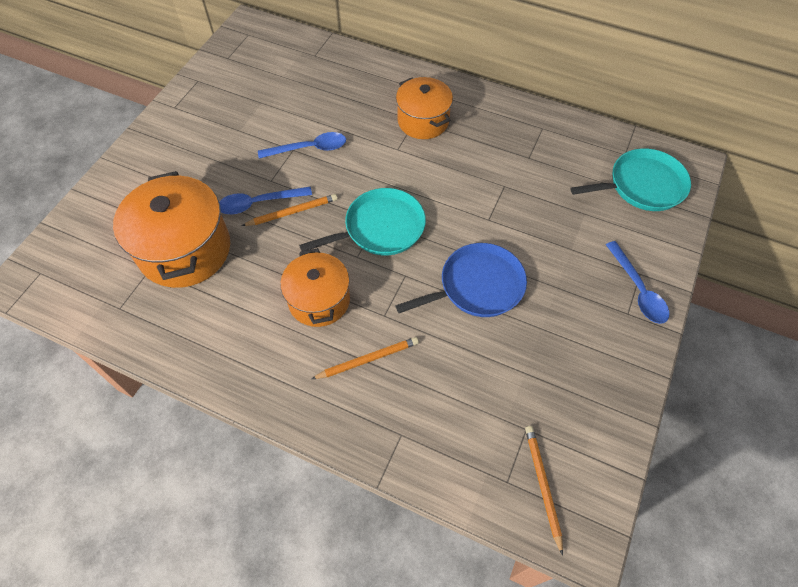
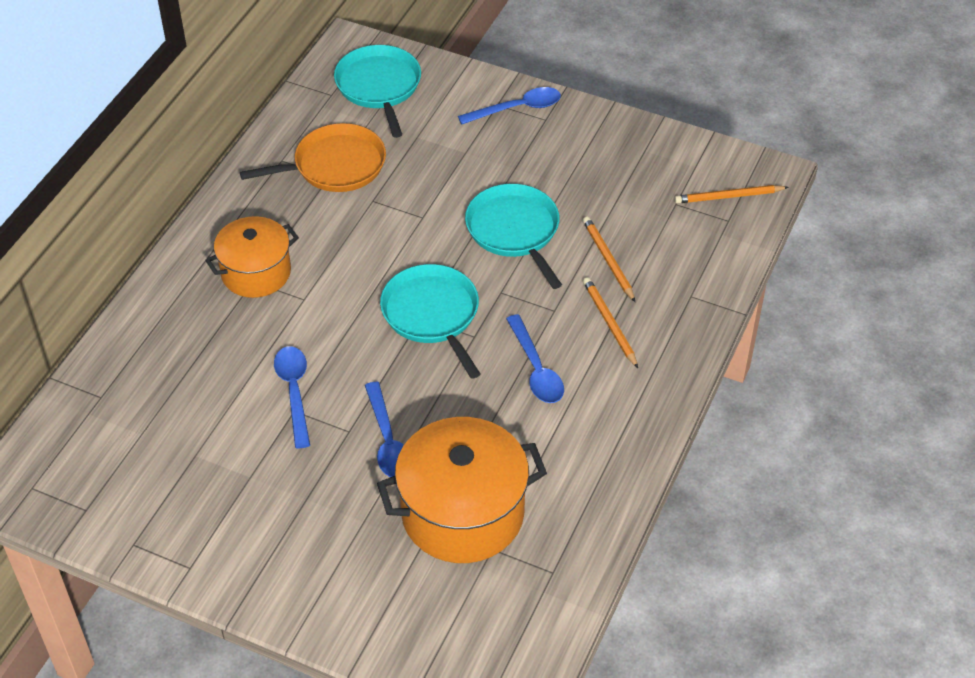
camera: 90 degrees left, 10 degrees down
(292, 212) = (404, 403): orange pencil -> orange pencil (608, 260)
(319, 300) = (536, 369): orange pot -> blue spoon
(477, 286) = (514, 231): blue pan -> turquoise pan
(541, 160) = (335, 165): none -> orange pan

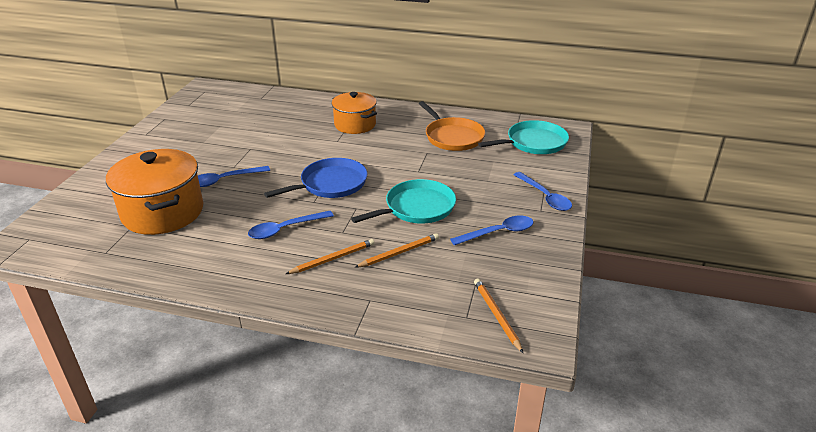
camera: 80 degrees right, 15 degrees down
(294, 392) = (264, 147): blue spoon -> blue spoon (498, 232)
(432, 315) = (330, 184): turquoise pan -> blue pan

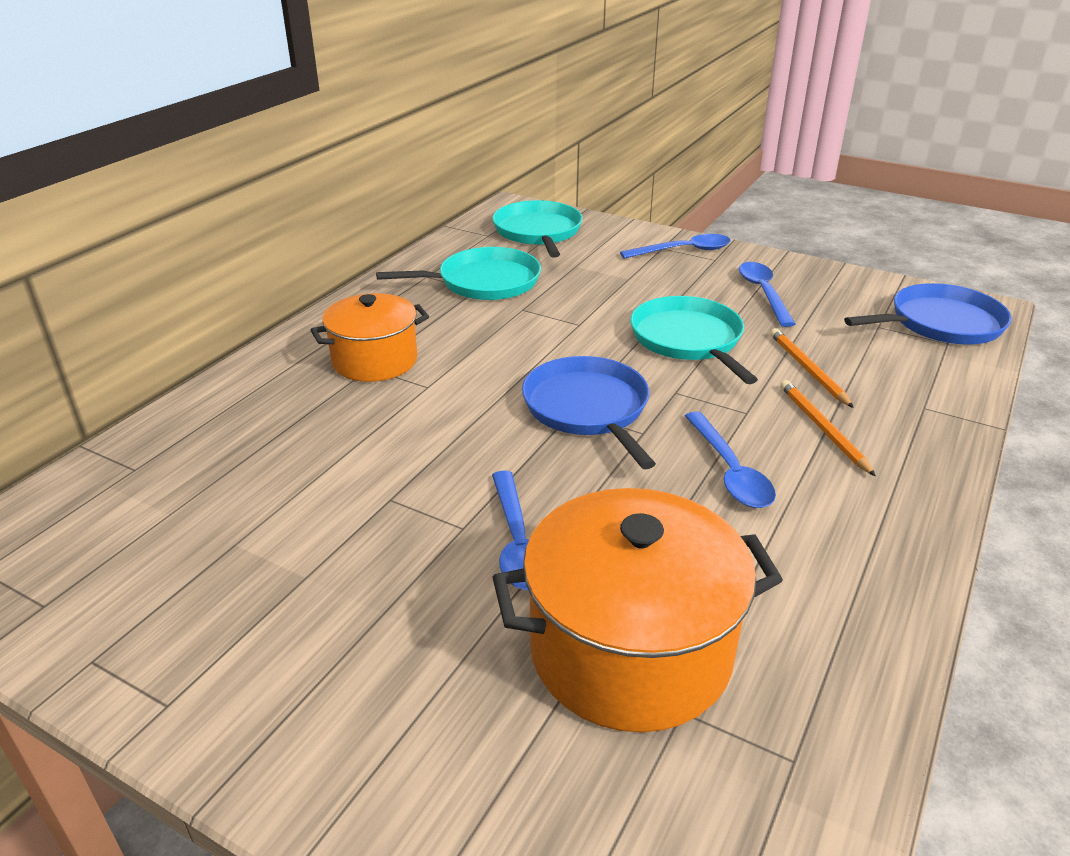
camera: 75 degrees left, 0 degrees up
(452, 137) = (484, 282): orange pan -> turquoise pan
(496, 315) = (940, 323): orange pencil -> blue pan

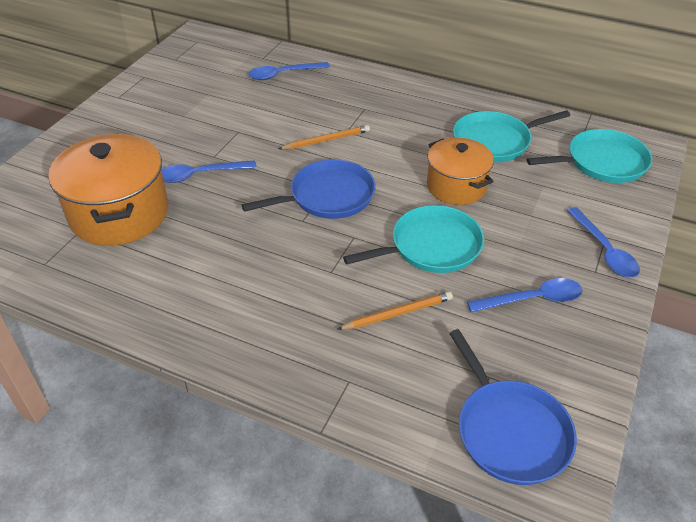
camera: 85 degrees right, 10 degrees up
(375, 361) = (372, 109): orange pot -> orange pot (456, 186)
(484, 282) = (495, 141): turquoise pan -> turquoise pan turned 90 degrees clockwise
(730, 471) = (261, 258): blue spoon -> blue spoon (283, 74)
(822, 429) = (312, 311): orange pencil -> orange pencil (326, 140)

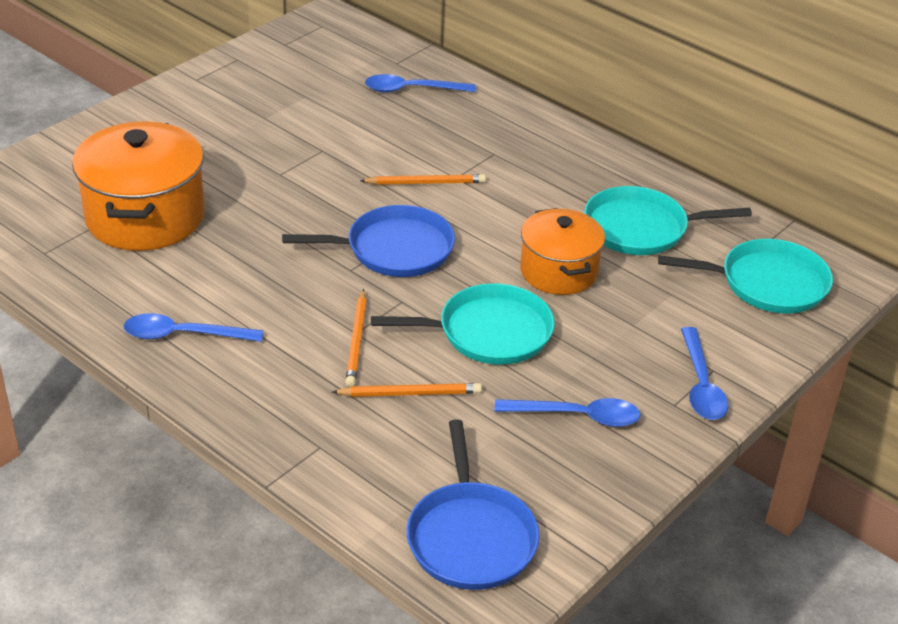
camera: 15 degrees right, 5 degrees down
(200, 175) = (254, 192): blue spoon -> blue spoon (183, 335)
(335, 278) = (357, 341): none -> orange pencil

